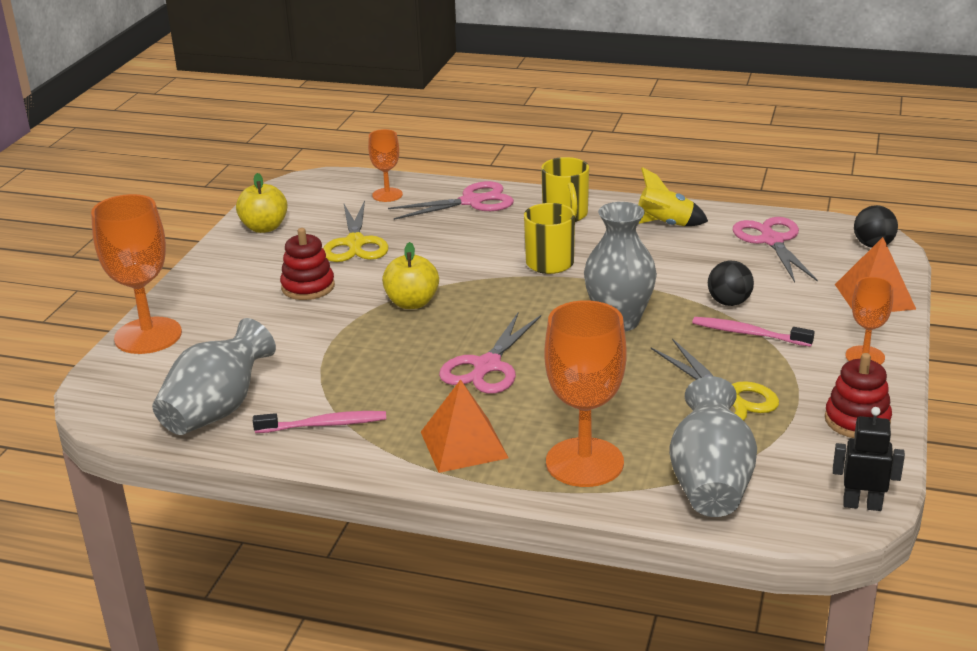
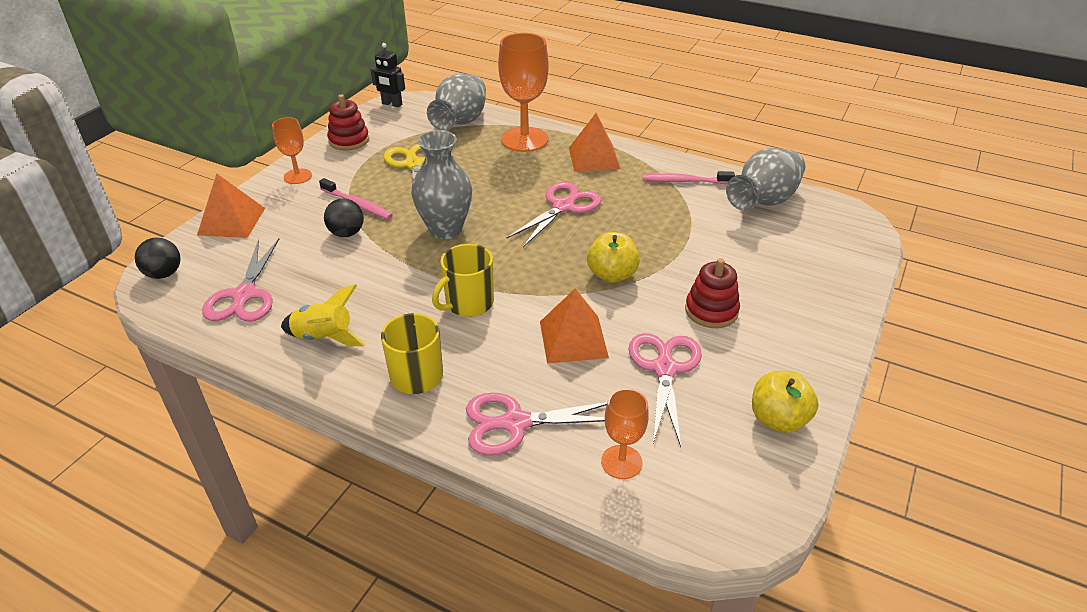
camera: 170 degrees left, 10 degrees up
(148, 336) = (849, 276): orange goblet -> none
(355, 243) = (664, 369): yellow scissors -> pink scissors
(440, 251) = (573, 339): none -> orange pyramid

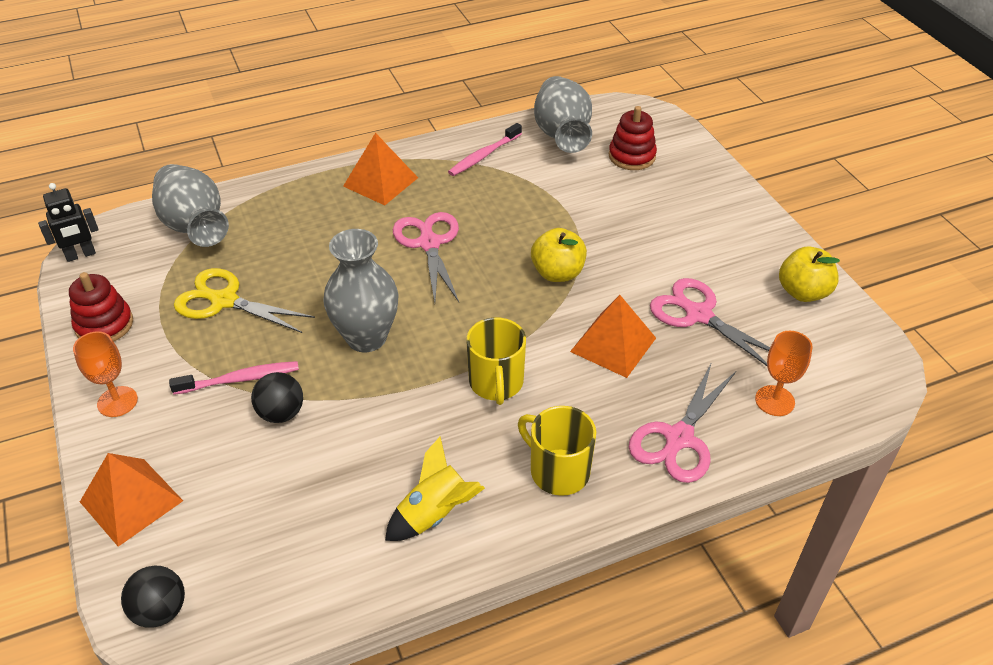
camera: 50 degrees left, 5 degrees up
(244, 295) = (290, 550): pink scissors -> none
(524, 139) = (290, 204): orange goblet -> none
(711, 311) = (659, 248): red stacking toy -> red stacking toy (632, 156)

